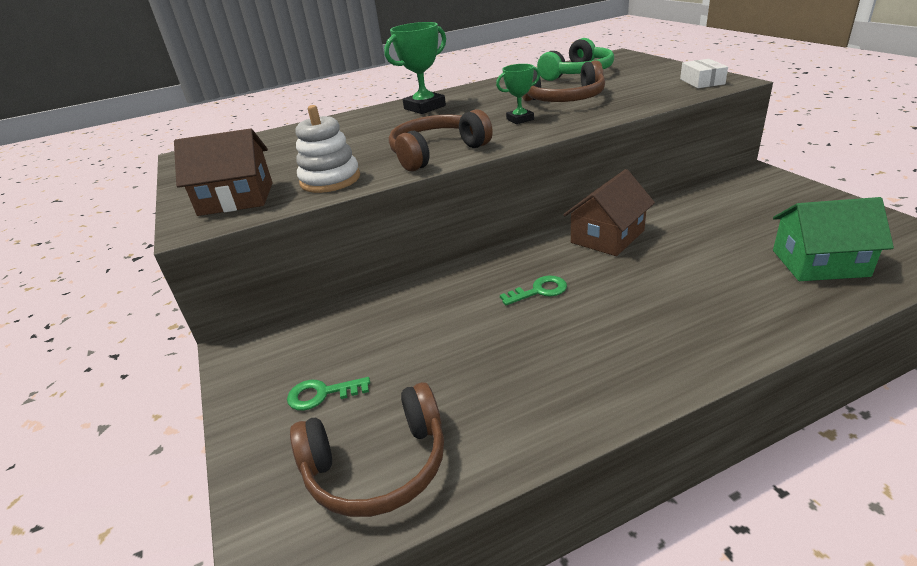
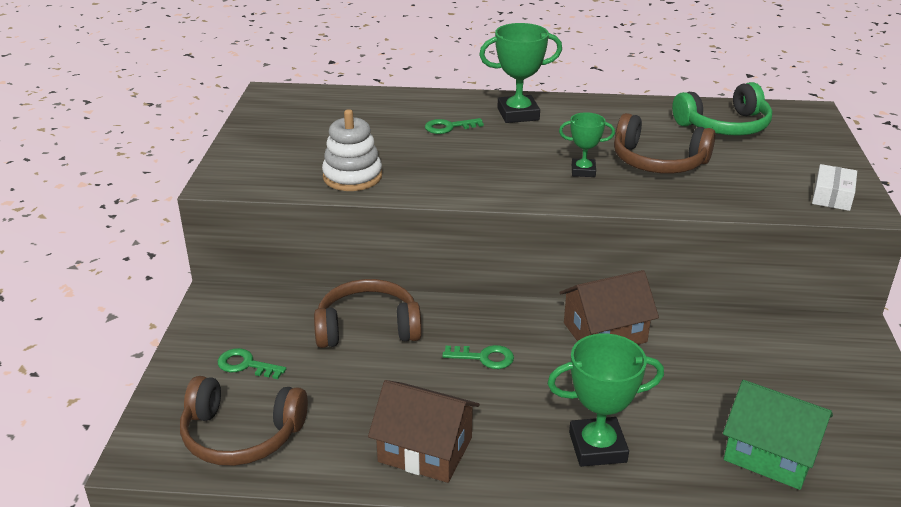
camera: 25 degrees right, 0 degrees up
(236, 199) = (268, 166): brown house -> brown house (425, 449)
(378, 128) = (449, 127): none -> green key
(436, 152) = (465, 182): brown headphones -> brown headphones (368, 327)
(705, 315) = (597, 447): none -> green trophy

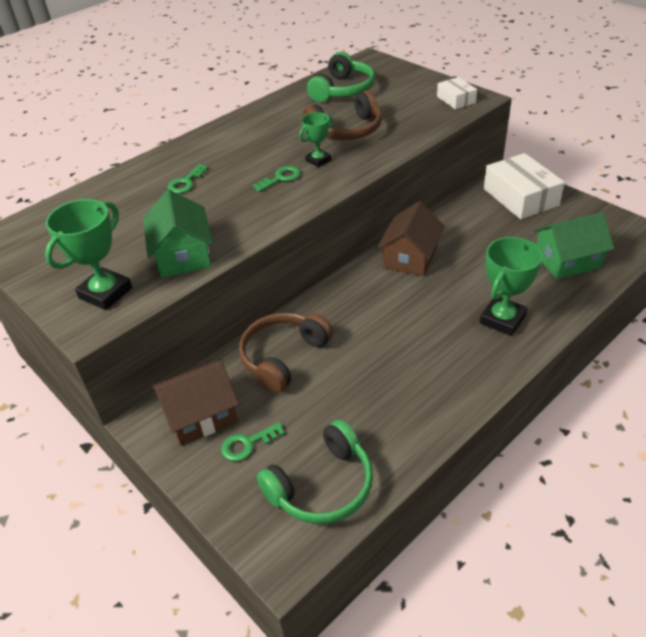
camera: 45 degrees left, 10 degrees up
(241, 435) = (322, 486): brown headphones -> green headphones
(352, 177) = (183, 255): white stacking toy -> green house
(425, 449) = (433, 395): brown house -> brown house (201, 415)
(484, 357) = (376, 319): green key -> green key (280, 178)
(518, 114) = (215, 148): green trophy -> green trophy (105, 293)
(830, 361) = (520, 197): none -> white box

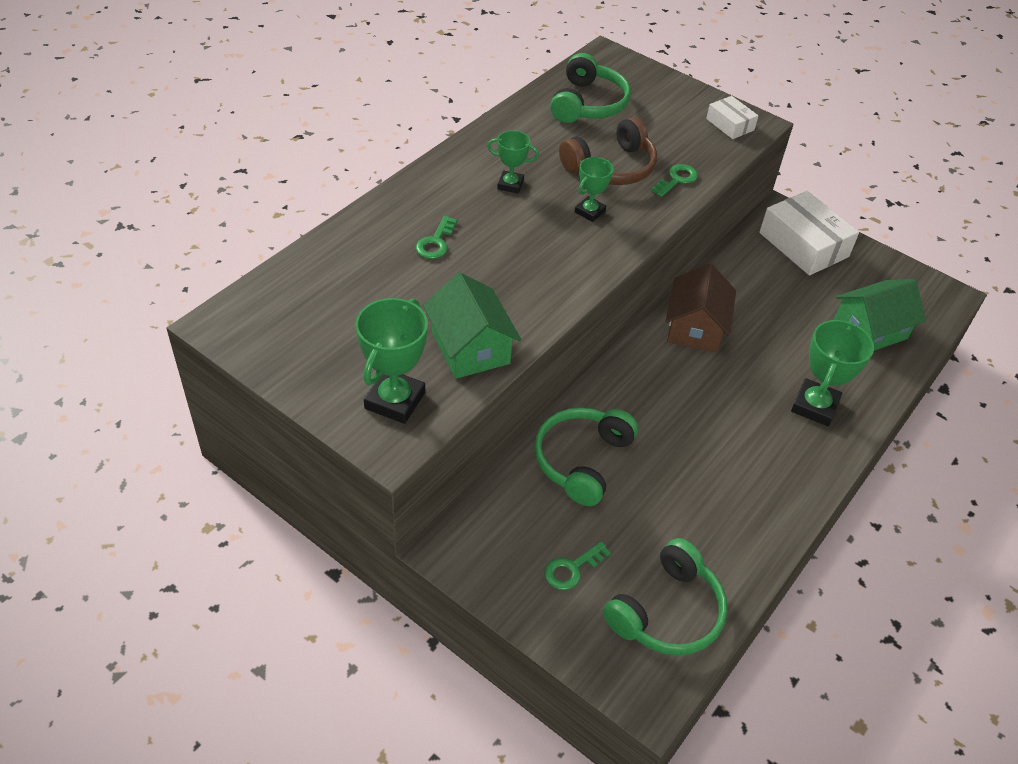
camera: 15 degrees left, 5 degrees up
(201, 415) = (508, 537): brown house -> none
(260, 143) = (510, 185): none -> green trophy
(280, 178) = (552, 237): green key -> green key (676, 179)
(283, 357) = (582, 460): brown headphones -> green headphones

